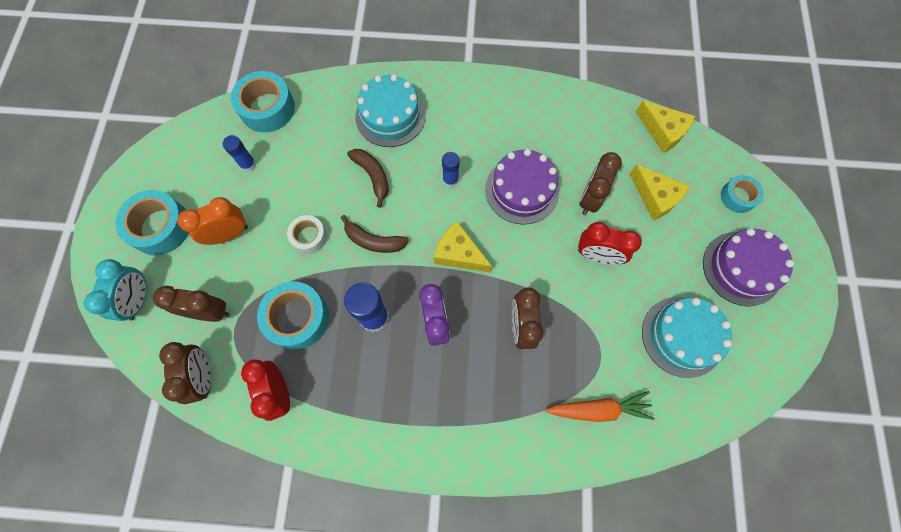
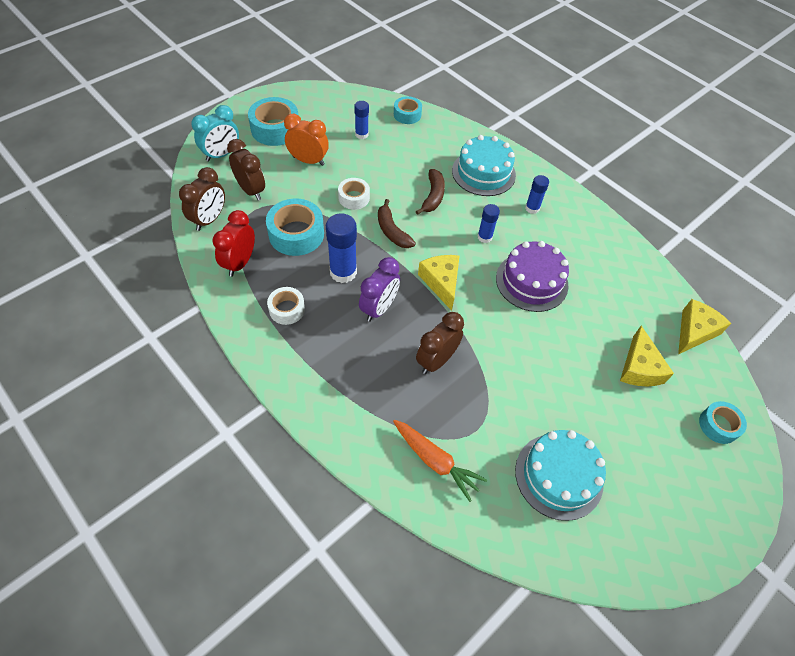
camera: 40 degrees right, 15 degrees down
(267, 108) = (407, 114): turquoise tape -> turquoise tape, size x0.60
(365, 395) = (287, 309): none -> white tape
(460, 119) = (532, 208): none -> blue glue stick
(590, 199) = (581, 327): brown clock -> none
(597, 255) = (546, 366): red clock -> none
(663, 131) = (694, 331): yellow cheese -> yellow cheese turned 135 degrees counterclockwise
(741, 268) = (667, 476): purple cake -> none

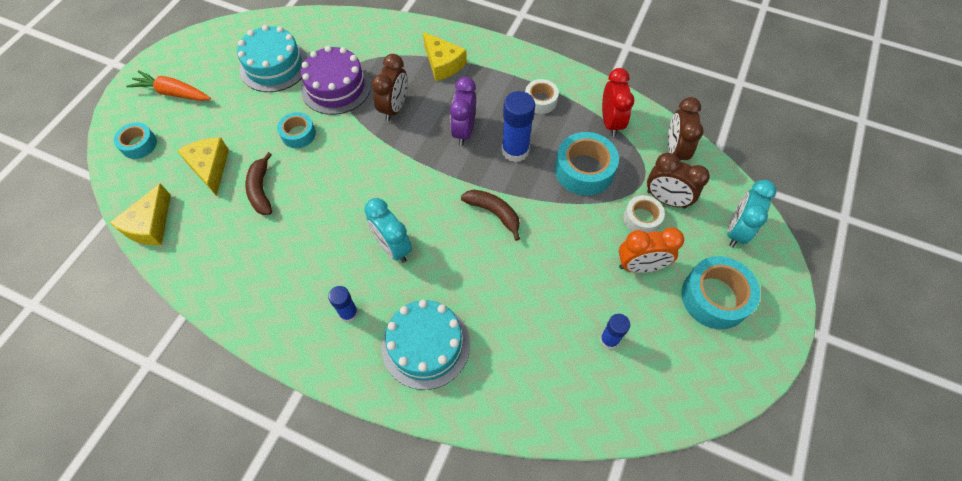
camera: 160 degrees right, 5 degrees up
(354, 198) = (557, 237): white tape -> white tape (642, 218)
(407, 114) = (573, 411): turquoise tape -> turquoise tape (298, 134)
(433, 196) = (472, 278): brown banana -> brown banana (261, 190)
(435, 461) = (368, 44): orange carrot -> orange carrot (173, 93)
(441, 282) = (418, 177): yellow cheese -> yellow cheese (443, 64)
(484, 237) = (393, 247): blue glue stick -> turquoise clock
(531, 281) = (328, 214): purple cake -> purple cake (336, 87)

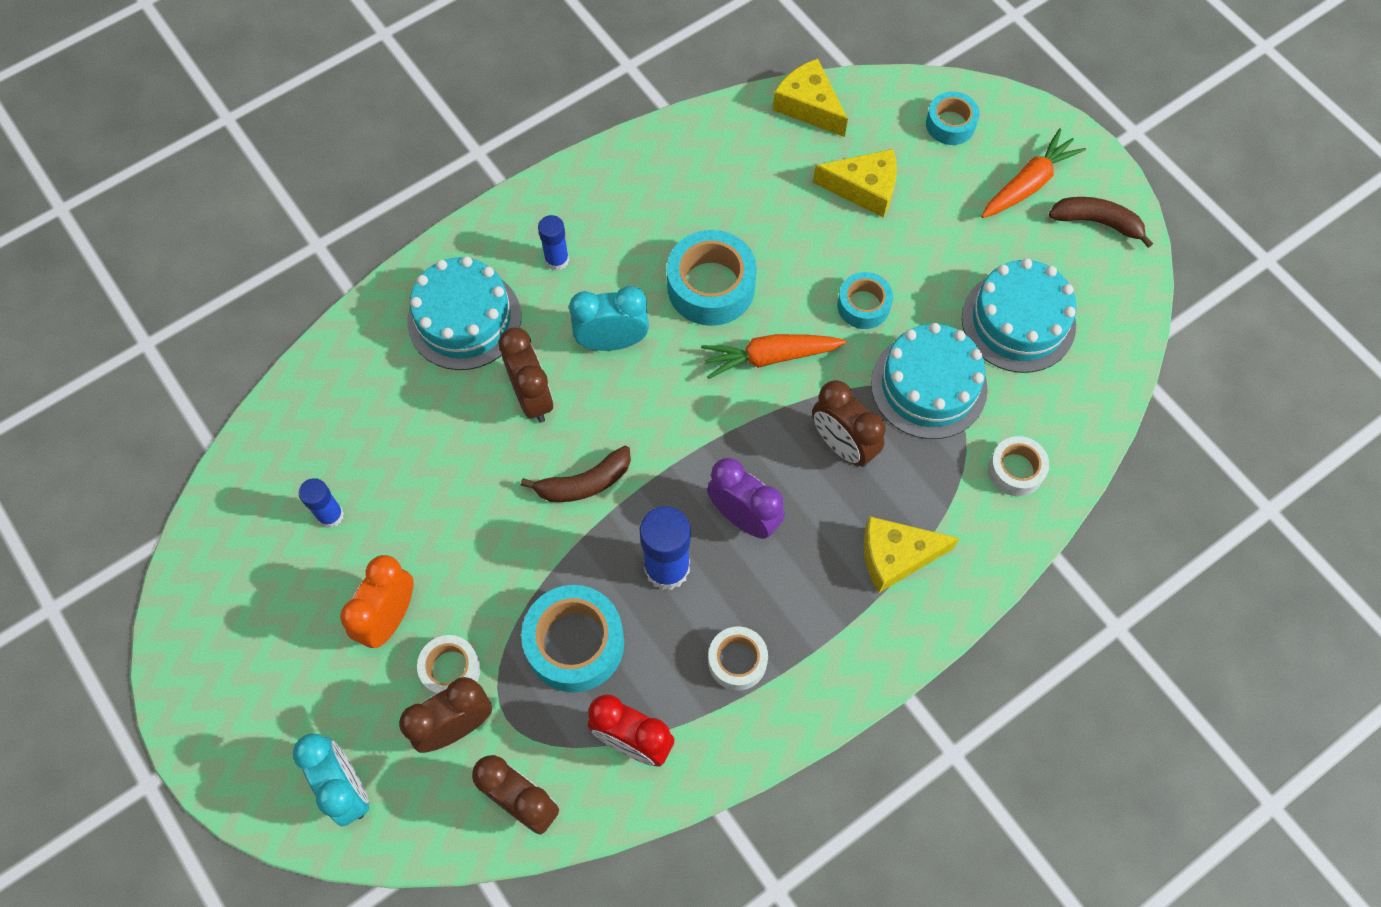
camera: 120 degrees right, 5 degrees up
(261, 190) = (792, 232): brown banana -> brown banana (1097, 222)
(336, 87) = (928, 386): purple cake -> turquoise cake
(358, 162) = (770, 357): none -> orange carrot
(366, 38) = (1015, 470): none -> white tape
(457, 271) = (532, 397): none -> brown clock
(714, 297) = (286, 681): turquoise tape -> turquoise tape (711, 286)

